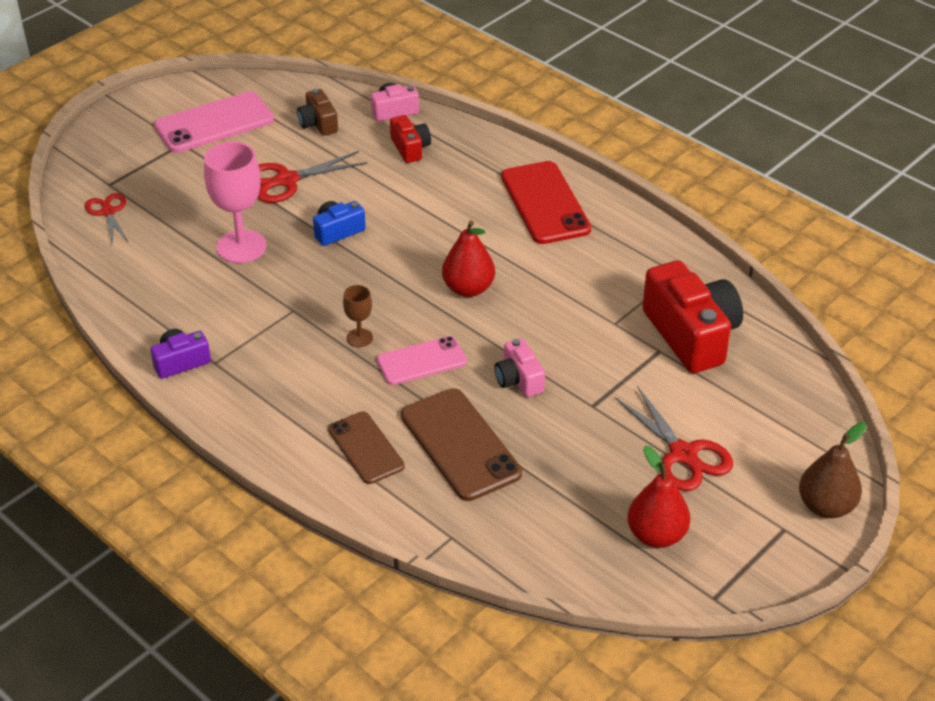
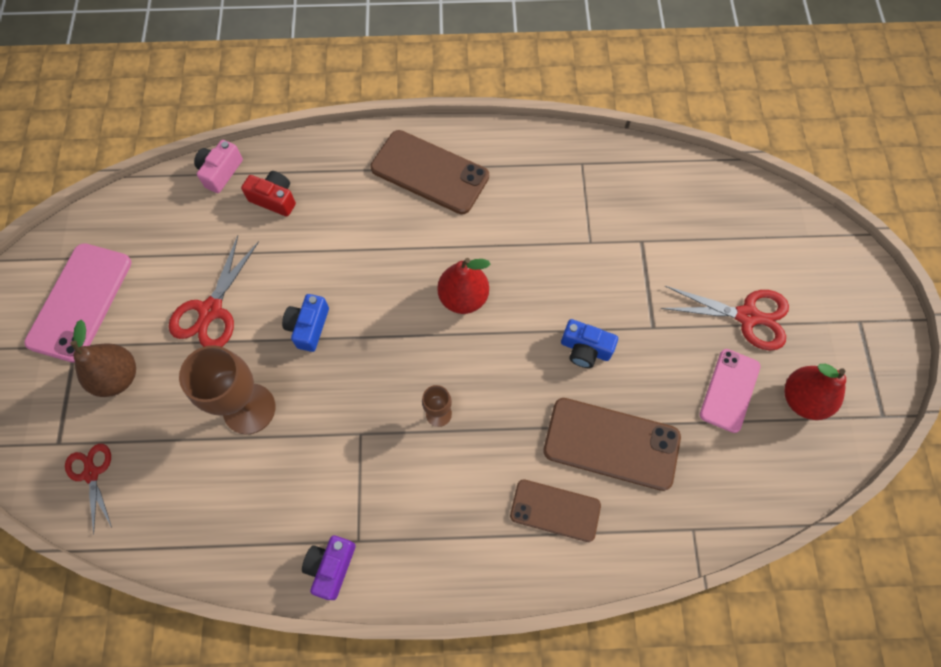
camera: 45 degrees left, 25 degrees up
(108, 212) = (91, 473): red scissors -> red scissors turned 45 degrees clockwise
(241, 247) = (249, 408): pink goblet -> brown goblet
(318, 123) = (172, 232): brown camera -> none
(421, 361) = (505, 394): pink phone -> pink phone (729, 390)
(519, 379) = (585, 349): pink camera -> blue camera
(545, 203) = (429, 172): red phone -> brown phone
(691, 335) = (645, 210): red camera -> none
(826, 506) = (861, 281): brown pear -> brown pear (118, 377)

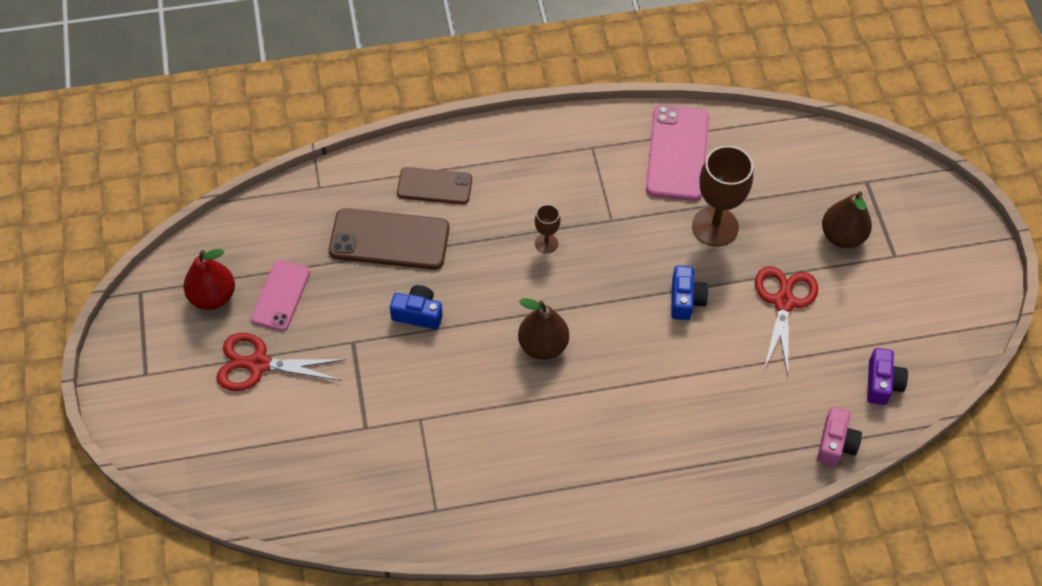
camera: 170 degrees right, 10 degrees down
(80, 302) = (911, 294): pink phone -> pink phone (677, 153)
(91, 473) = (827, 164): red scissors -> none
(274, 199) = (765, 421): red camera -> none
(331, 566) = (608, 129): purple camera -> purple camera (882, 383)
(429, 172) = (606, 475): brown phone -> none
(463, 298) = (543, 346): red pear -> brown pear

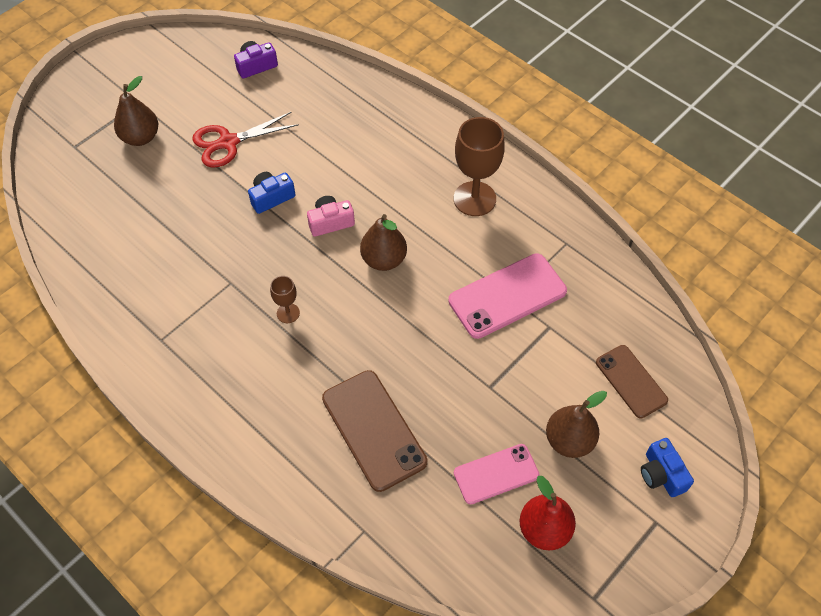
camera: 125 degrees left, 0 degrees up
(258, 364) = (569, 441): red scissors -> brown pear
(418, 314) = (426, 359): blue camera -> blue camera (661, 474)
(434, 186) = (291, 433): brown phone -> brown phone (631, 381)
(677, 153) = (125, 276): pink phone -> pink phone (507, 296)
(715, 226) = (187, 214): brown goblet -> brown goblet (474, 199)
(835, 444) = (323, 68): pink camera -> pink camera (330, 222)

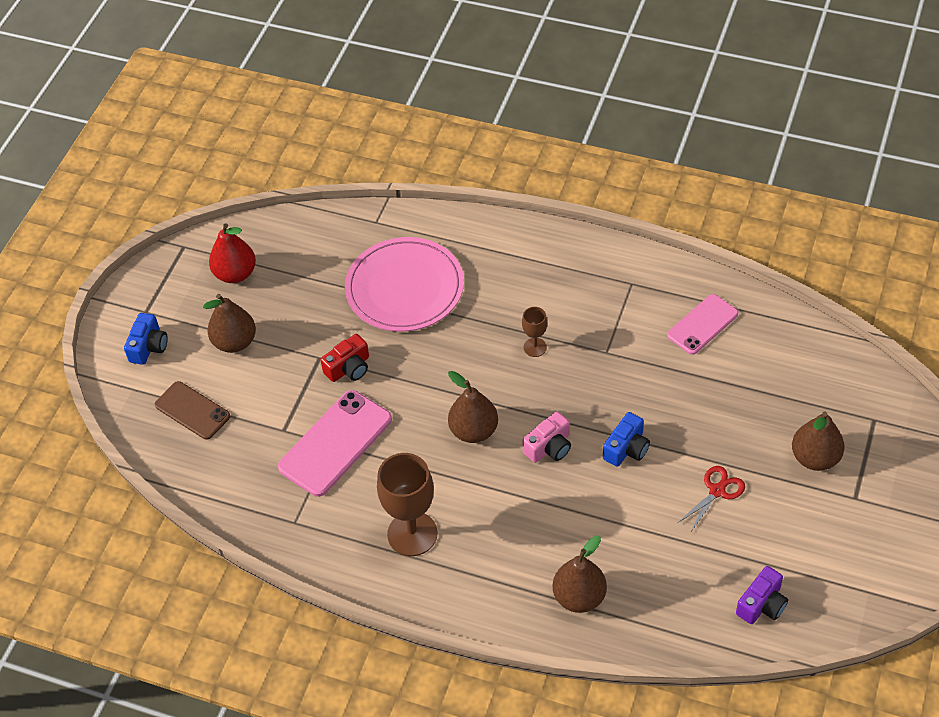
camera: 160 degrees right, 5 degrees down
(228, 142) = (717, 491): red scissors -> red scissors, size x0.64
(374, 113) = (579, 597): none -> brown pear
(374, 430) = (404, 288): brown phone -> pink plate
(466, 364) = (349, 368): none -> red camera
(496, 474) = (288, 295): pink phone -> pink phone (702, 324)
(661, 474) = (148, 346): blue camera -> blue camera turned 60 degrees clockwise

